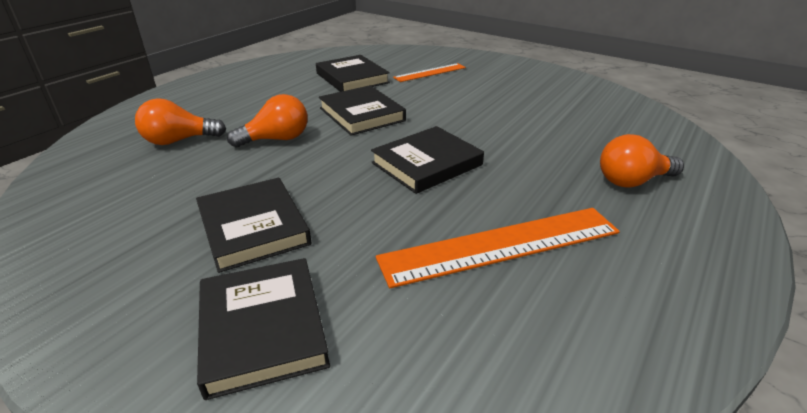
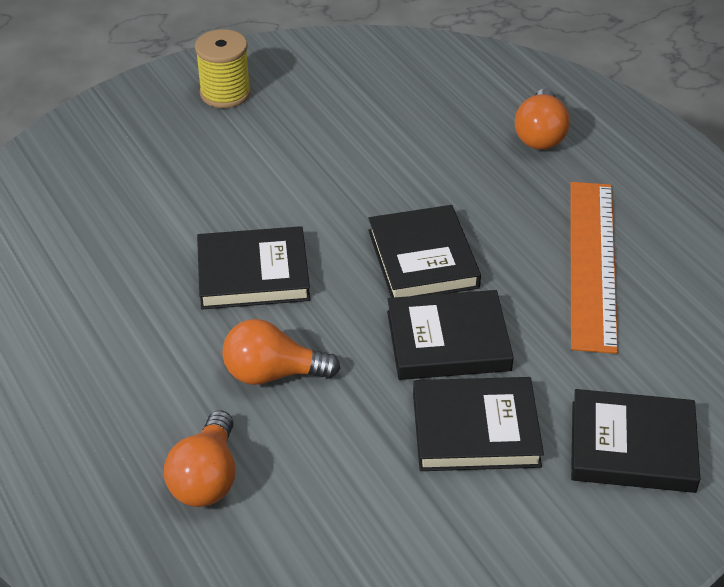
camera: 65 degrees left, 10 degrees up
(276, 139) = (273, 373): orange light bulb -> orange light bulb turned 90 degrees counterclockwise
(352, 78) = (111, 247): black book -> black book (448, 341)
(430, 72) = (158, 162): orange ruler -> none
(509, 73) = (225, 93): none -> yellow spool

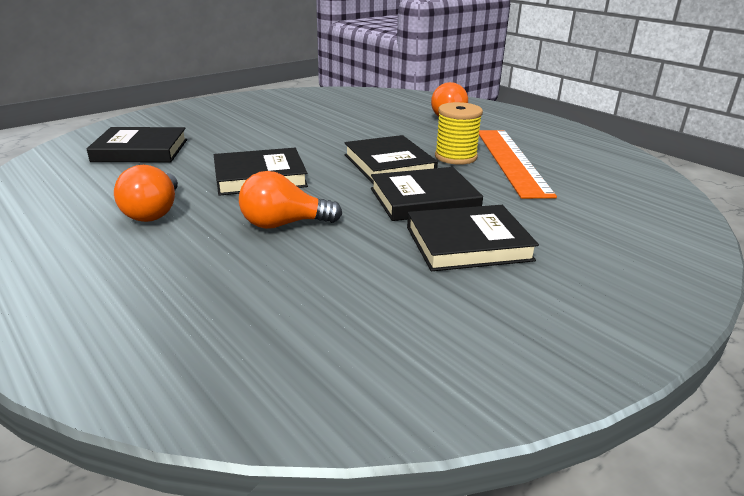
camera: 10 degrees left, 15 degrees down
(206, 478) = (229, 291): orange light bulb -> orange light bulb (154, 212)
(225, 93) = (231, 109): yellow spool -> yellow spool (455, 157)
(632, 446) = (602, 244): black book -> black book (141, 150)

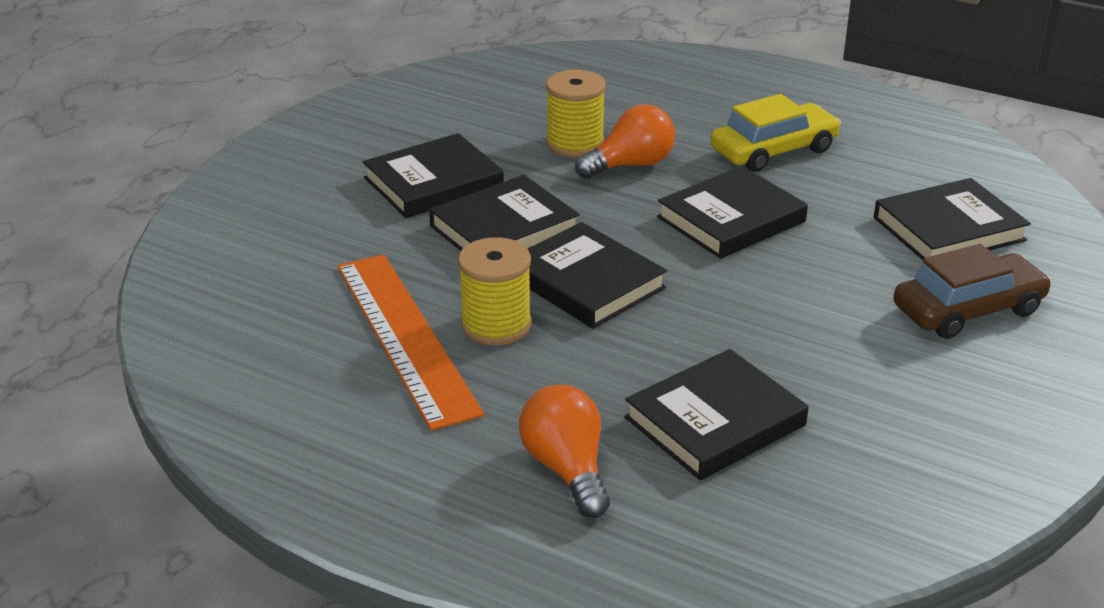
camera: 160 degrees right, 5 degrees up
(154, 212) = (774, 150): orange light bulb -> yellow car
(203, 125) = (968, 310): none -> brown car
(312, 253) = (575, 143): none -> yellow spool
(372, 117) = (715, 421): none -> black book

